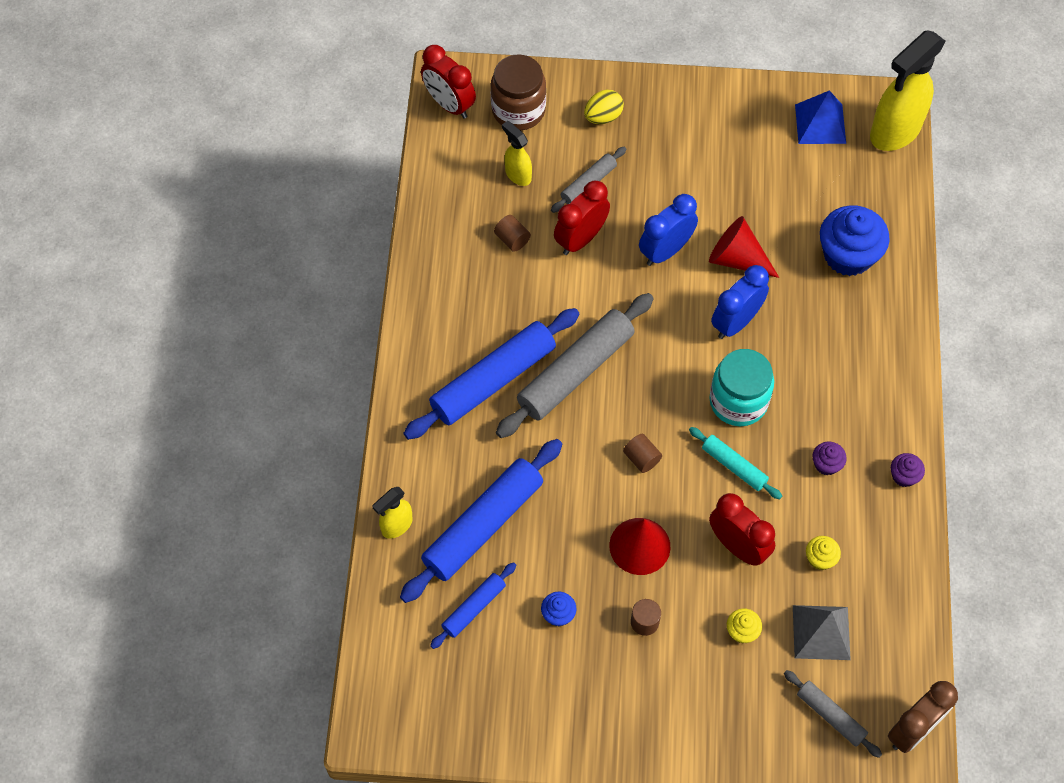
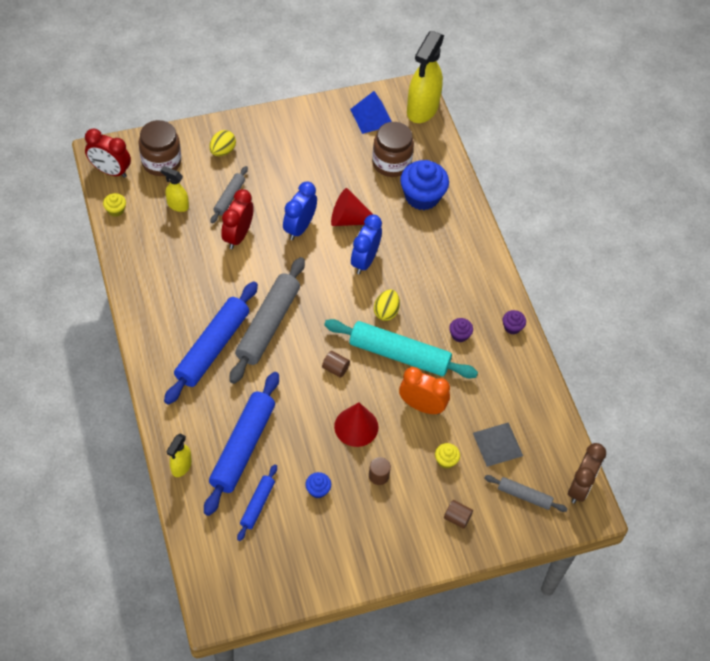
camera: 25 degrees left, 5 degrees down
(512, 239) = (190, 249): brown cylinder -> brown cylinder (457, 518)
(734, 466) = (399, 355): turquoise rolling pin -> turquoise rolling pin, size x1.95
(737, 546) = (422, 406): red clock -> orange clock
(738, 401) = (386, 312): turquoise jar -> yellow egg
(820, 558) = (479, 397): yellow cupcake -> yellow cupcake (116, 210)
(823, 196) = (391, 163): none -> brown jar

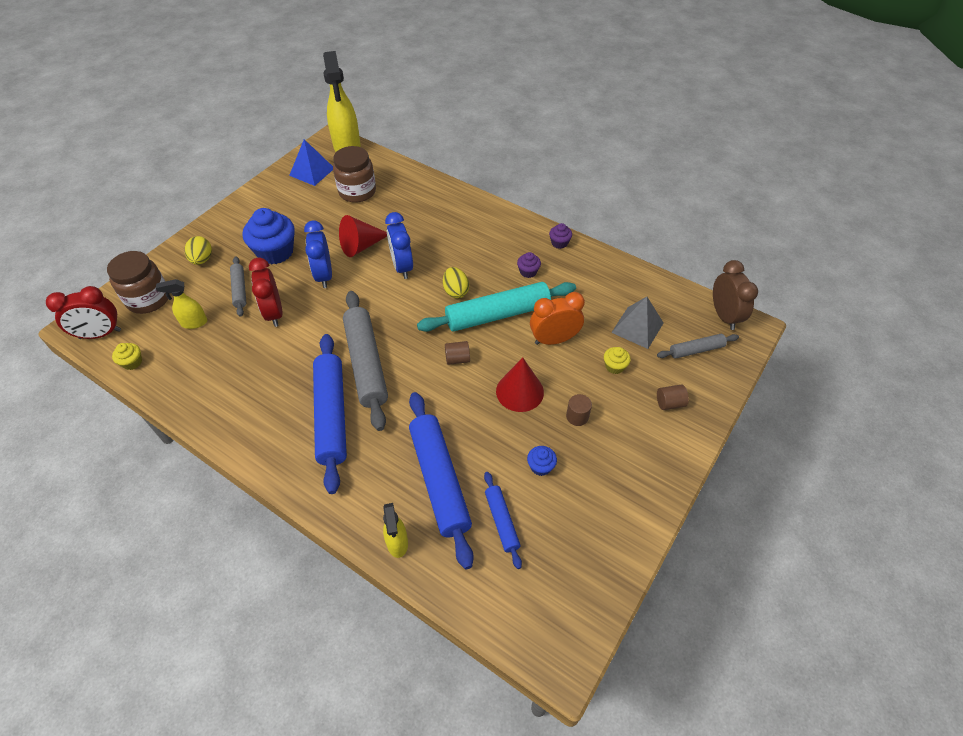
camera: 35 degrees left, 5 degrees down
(422, 196) = (403, 200): blue cupcake -> blue cupcake (275, 252)

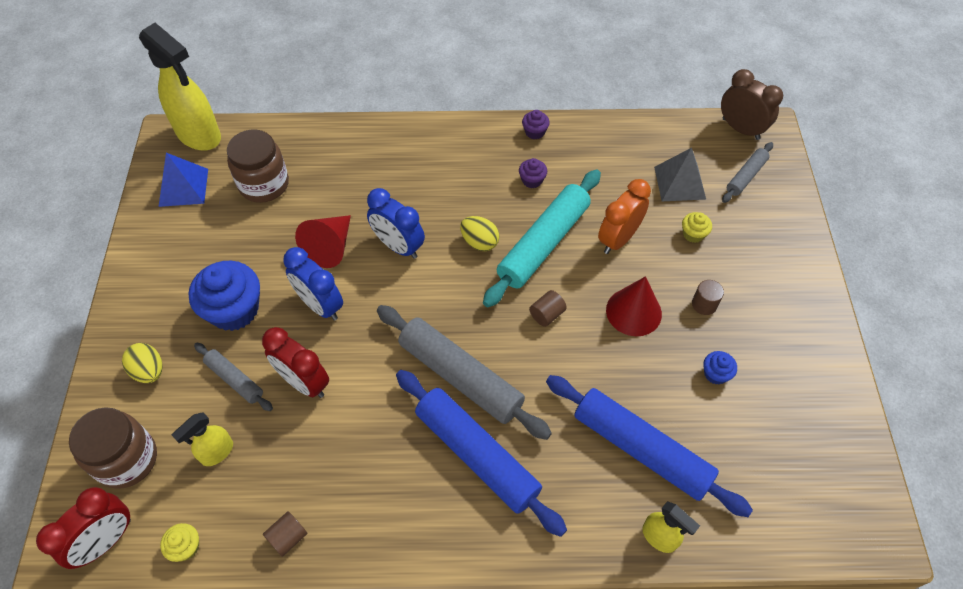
camera: 35 degrees left, 5 degrees up
(501, 521) = (729, 449): blue rolling pin -> none
(669, 403) = (767, 242): brown cylinder -> brown cylinder (288, 537)

